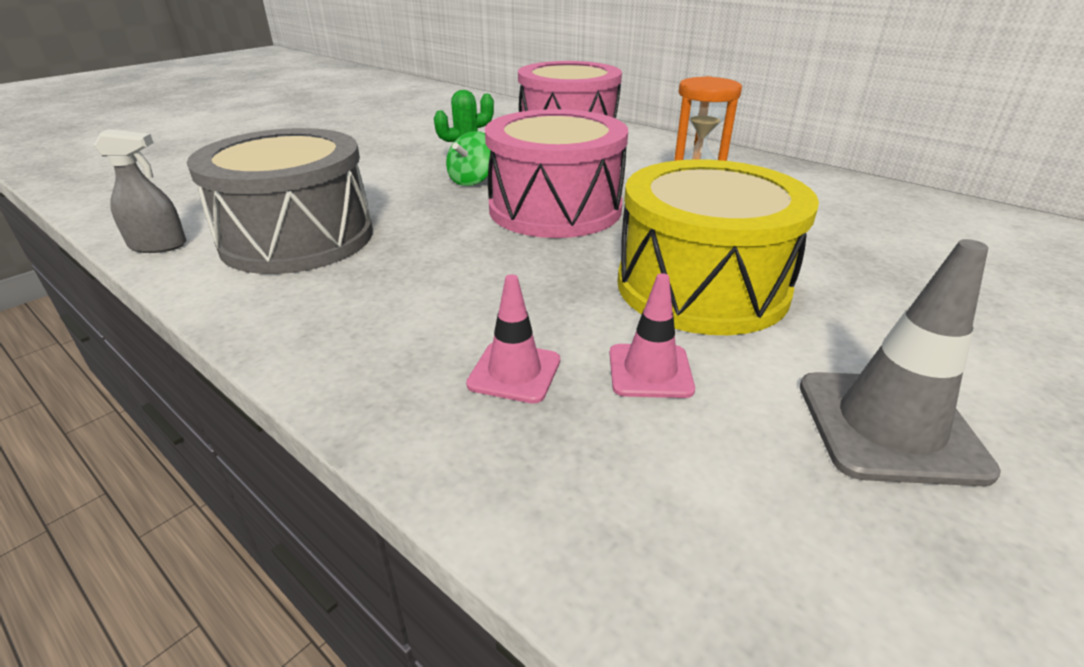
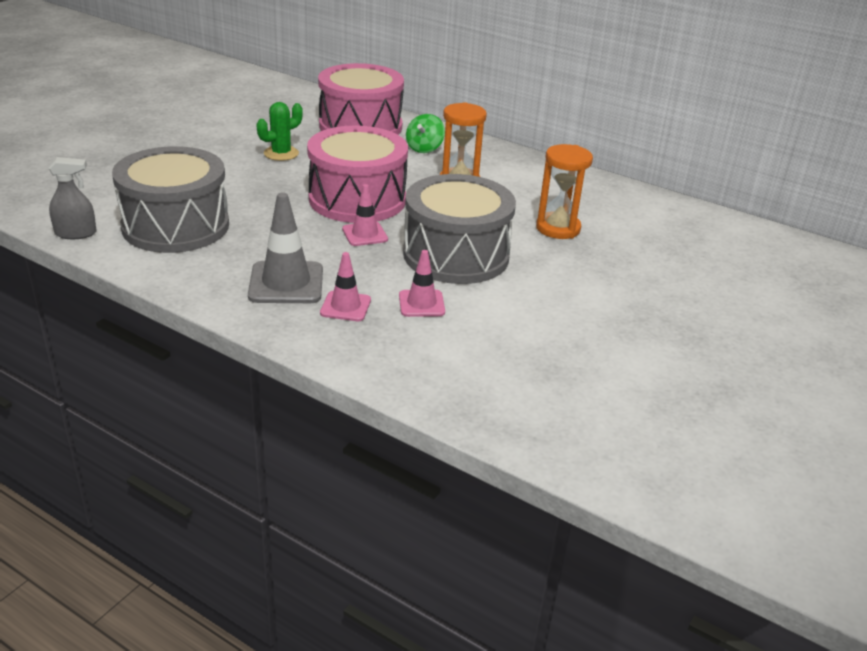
camera: 10 degrees left, 0 degrees up
(472, 180) = (290, 175): green spinning top -> green spinning top (424, 148)
(560, 253) = (365, 234): none -> pink traffic cone
(701, 287) = (456, 255): yellow drum -> grey drum
(854, 250) = (558, 228): none -> orange hourglass
(889, 426) = (541, 325): grey traffic cone -> grey traffic cone (286, 283)

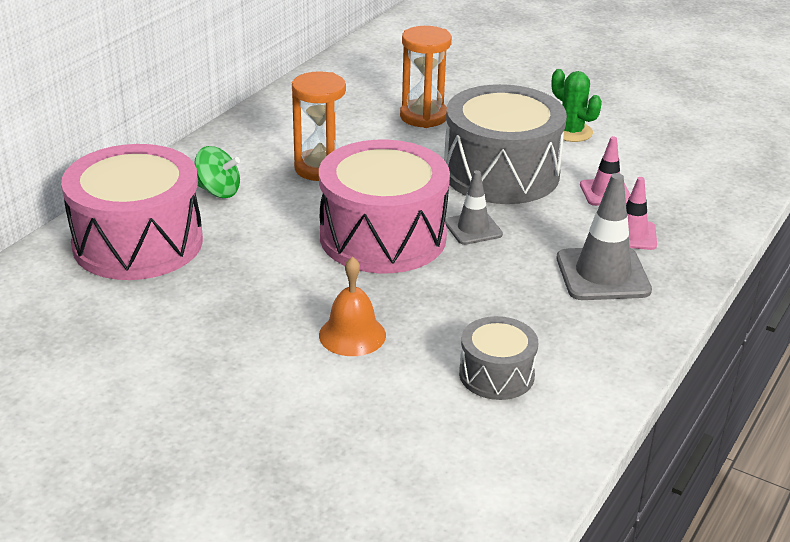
camera: 90 degrees left, 0 degrees up
(76, 233) = (547, 466): grey spray bottle -> none
(176, 226) = (496, 375): grey drum -> grey drum, size x0.51
(239, 183) = (352, 335): none -> orange bell
(281, 153) = (244, 306): green cactus -> green cactus (571, 132)
(365, 234) = (473, 229): pink traffic cone -> grey traffic cone

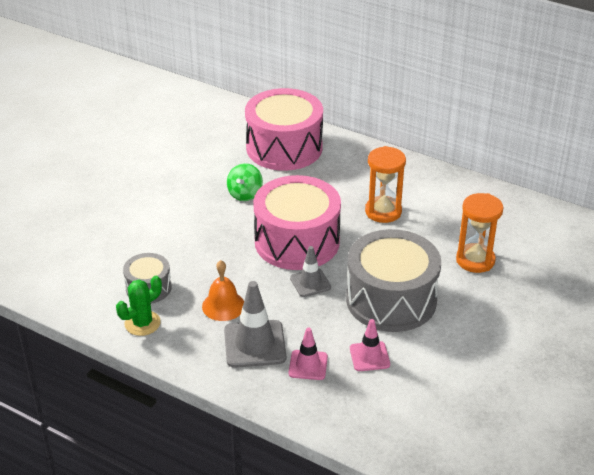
camera: 90 degrees right, 5 degrees up
(218, 191) = (346, 171): green spinning top -> green spinning top (245, 194)
(352, 335) = (190, 231): orange bell -> orange bell (223, 306)
(571, 132) = (469, 344): green cactus -> green cactus (142, 323)

